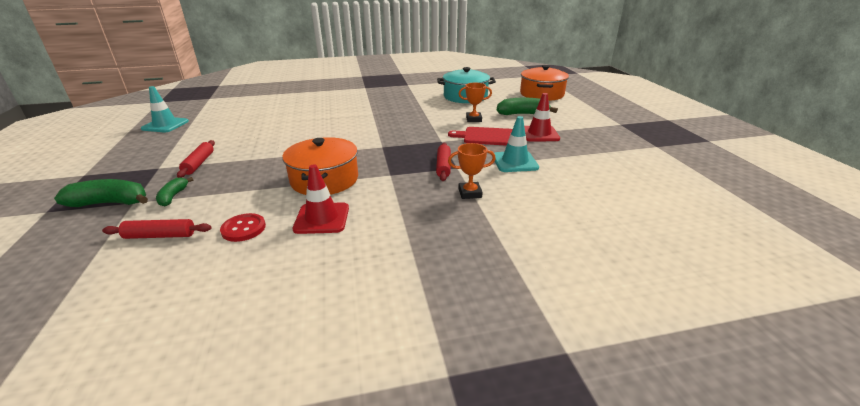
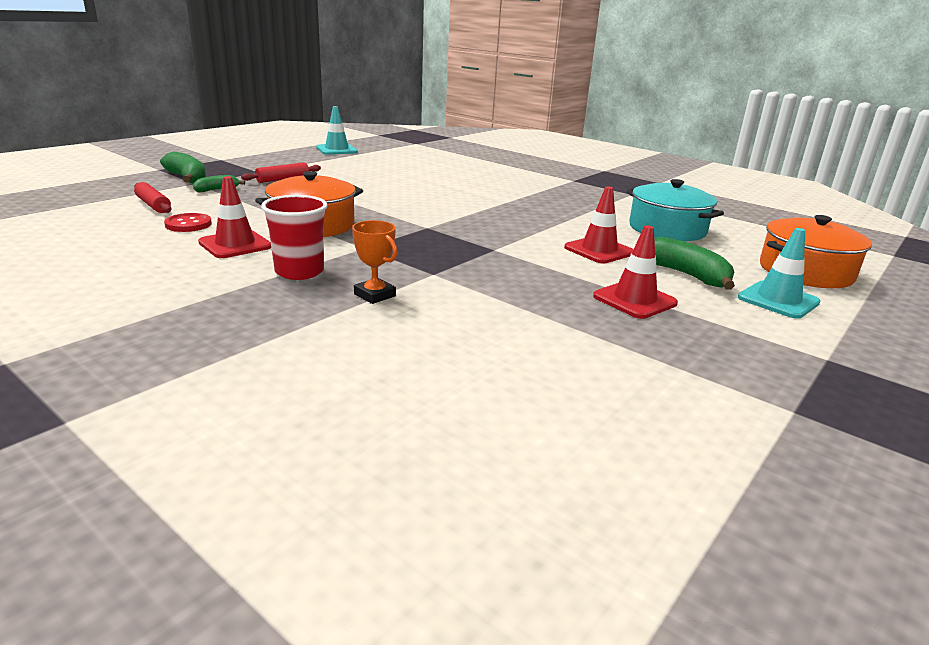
camera: 50 degrees right, 5 degrees down
(406, 207) = (299, 272): none -> red cup
(443, 166) = (425, 266): red rolling pin -> none
(473, 119) = (599, 250): orange trophy -> red traffic cone
(486, 137) = (556, 269): red cutting board -> none
(514, 162) = (506, 302): turquoise traffic cone -> turquoise traffic cone (778, 300)

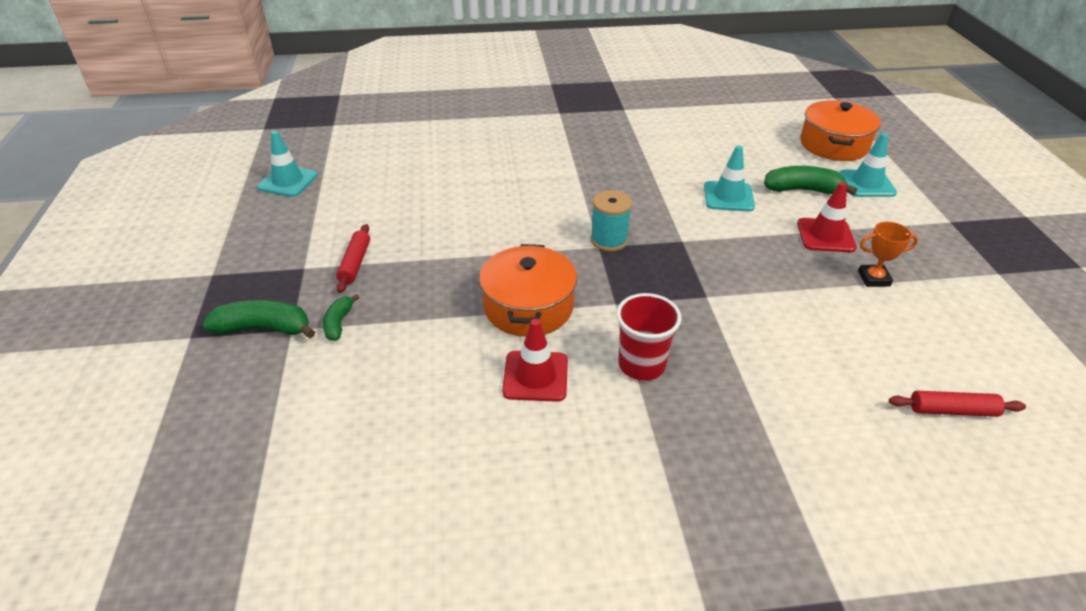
camera: 45 degrees left, 15 degrees up
(153, 205) = (342, 389): red rolling pin -> red rolling pin (952, 410)
(188, 224) = (441, 386): red button -> none
(374, 295) = (725, 346): orange trophy -> orange trophy (874, 279)
(442, 228) = (609, 240): none -> turquoise spool
(599, 250) = (728, 197): red traffic cone -> turquoise traffic cone
(667, 229) = (714, 144): turquoise pot -> none

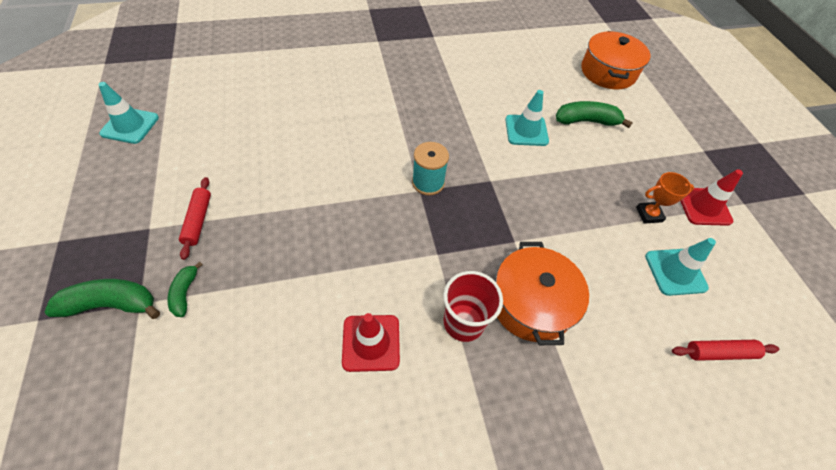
camera: 10 degrees left, 15 degrees up
(528, 307) = (361, 262): orange pot -> orange pot (531, 303)
(825, 235) = (607, 170): red traffic cone -> red traffic cone (703, 206)
(866, 184) = (636, 113): turquoise traffic cone -> turquoise traffic cone (675, 272)

